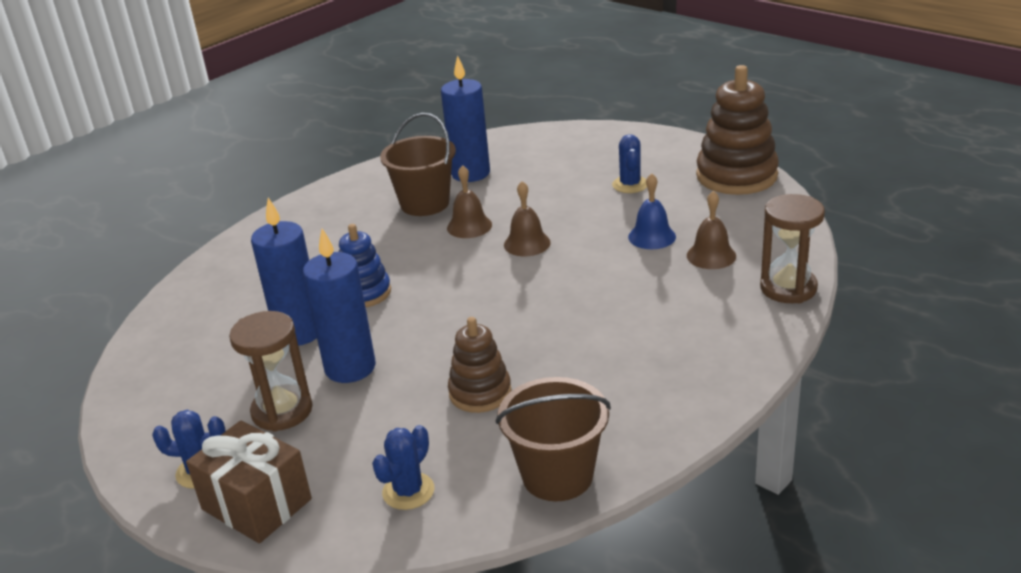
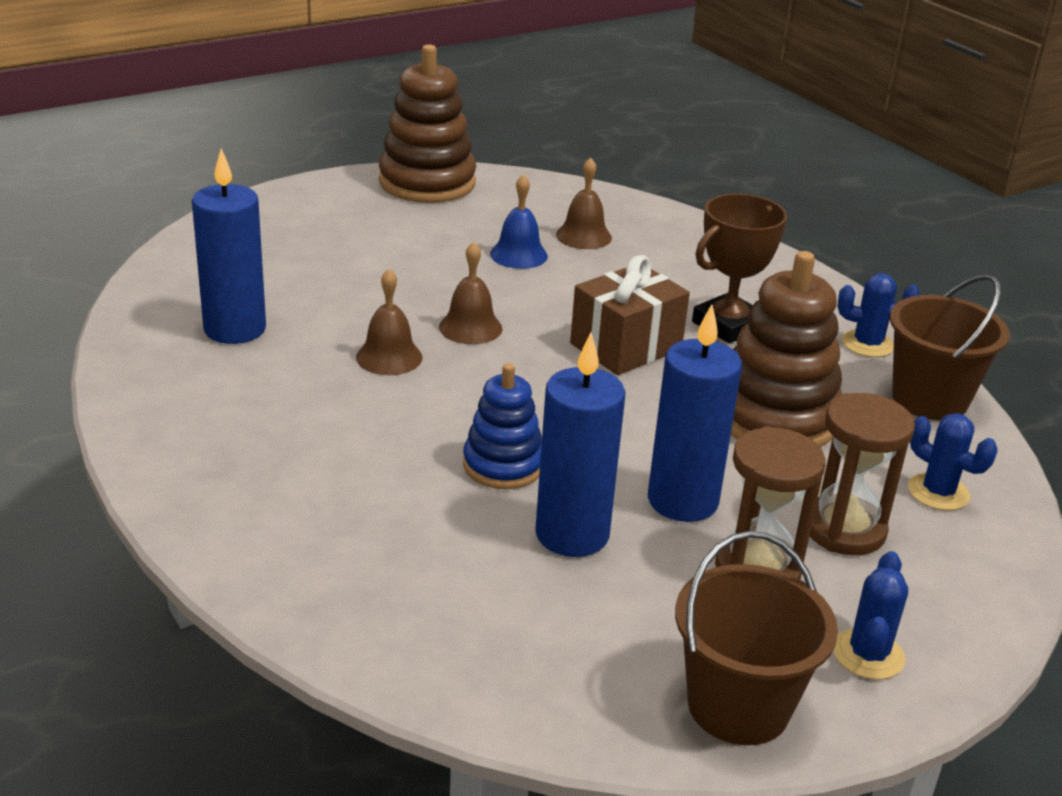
camera: 80 degrees left, 0 degrees up
(257, 504) = (943, 609): brown gift -> brown gift (625, 346)
(425, 203) = (289, 379): brown bucket -> brown bucket (738, 706)
(480, 392) = (775, 417): brown stacking toy -> brown stacking toy, size x1.66
(612, 348) = (728, 325): none -> brown trophy
(630, 185) = (386, 238): blue cactus -> blue cactus (867, 344)
(788, 288) = (670, 219): brown hourglass -> brown hourglass (844, 529)

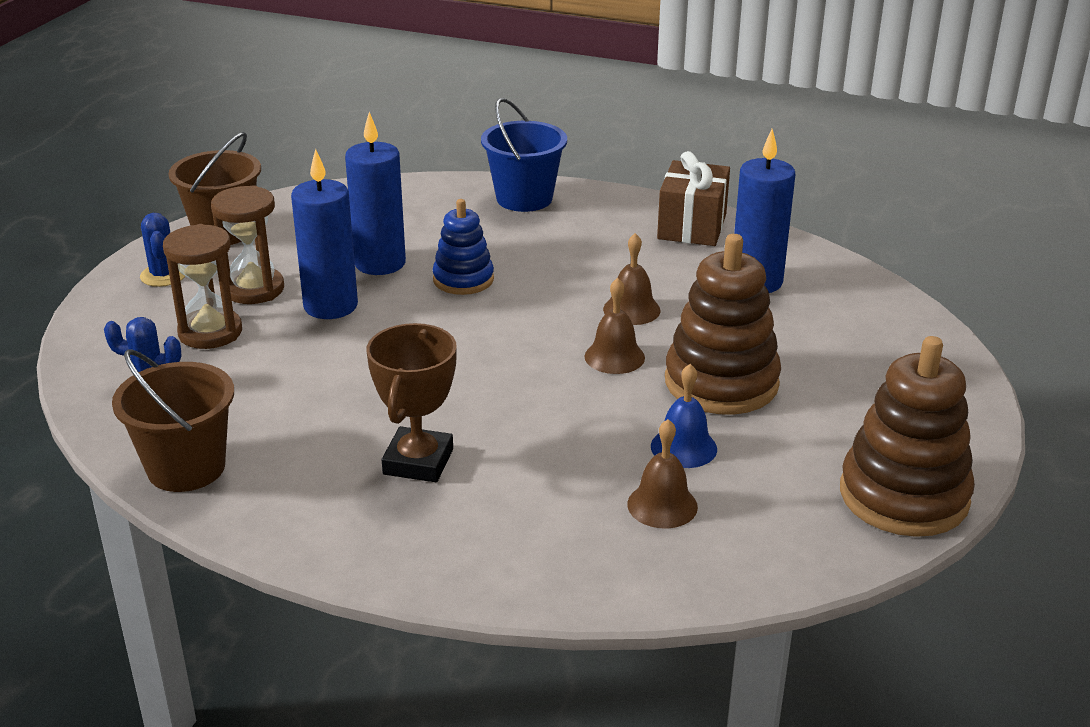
camera: 145 degrees right, 0 degrees up
(273, 550) = (524, 198): none -> blue bucket
(625, 346) = (481, 397): brown gift -> brown gift (692, 226)
(775, 417) = (311, 390): brown stacking toy -> brown stacking toy (721, 382)
(867, 344) = (273, 505): blue cactus -> none

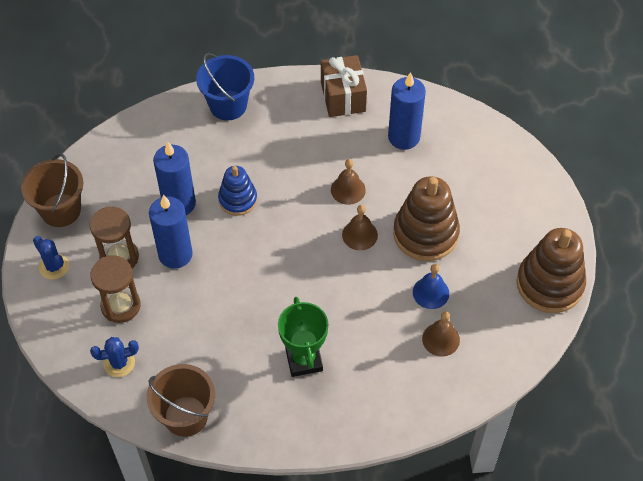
camera: 25 degrees left, 25 degrees up
(418, 462) = (304, 360): brown trophy -> green trophy

